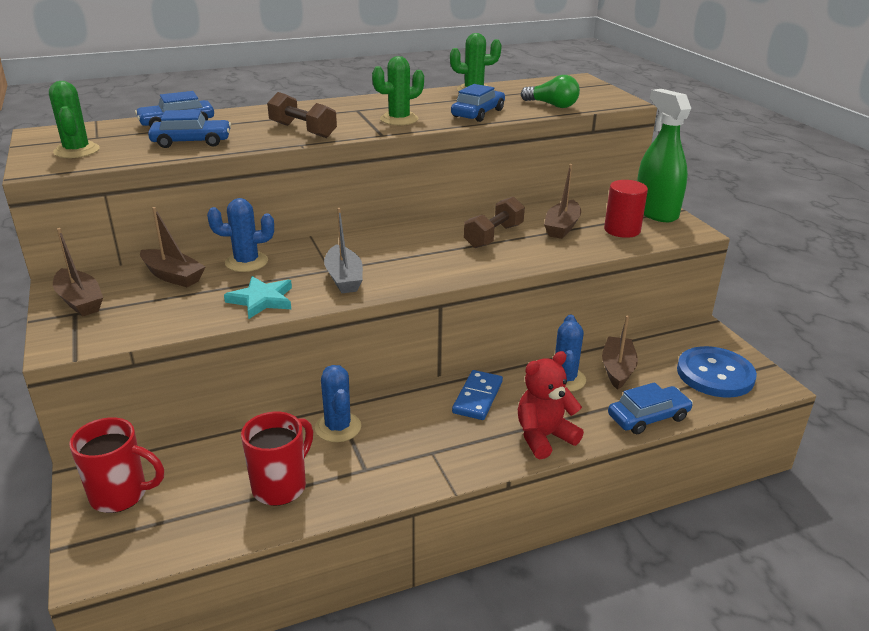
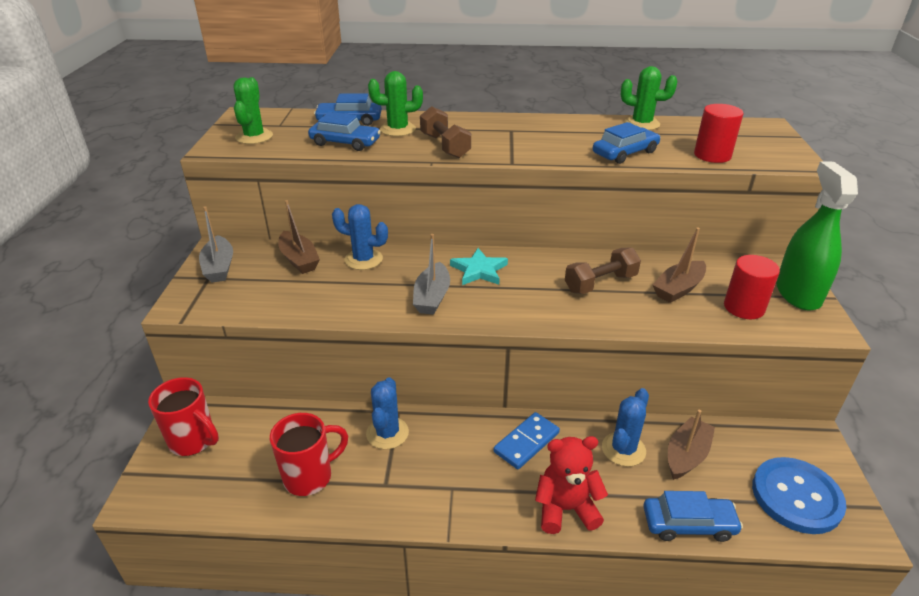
camera: 25 degrees right, 5 degrees up
(80, 301) = (219, 267): brown boat -> grey boat
(261, 300) = (350, 302): turquoise star -> turquoise star (479, 270)
(399, 119) = (541, 148): green cactus -> green cactus (398, 129)
(552, 105) = (712, 155): green light bulb -> red cylinder

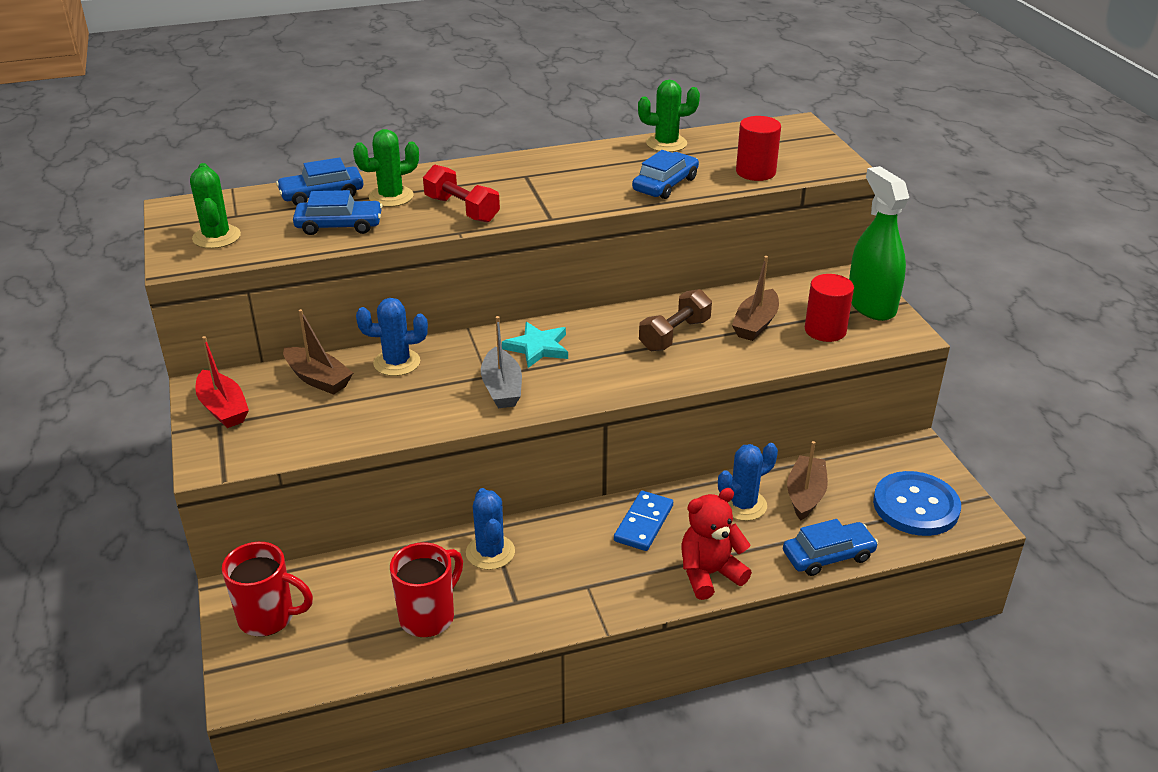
camera: 20 degrees left, 0 degrees up
(219, 267) = (223, 408): grey boat -> red boat
(445, 146) = (462, 209): brown dumbbell -> red dumbbell
(623, 449) = (743, 505): blue cactus -> blue cactus turned 45 degrees clockwise

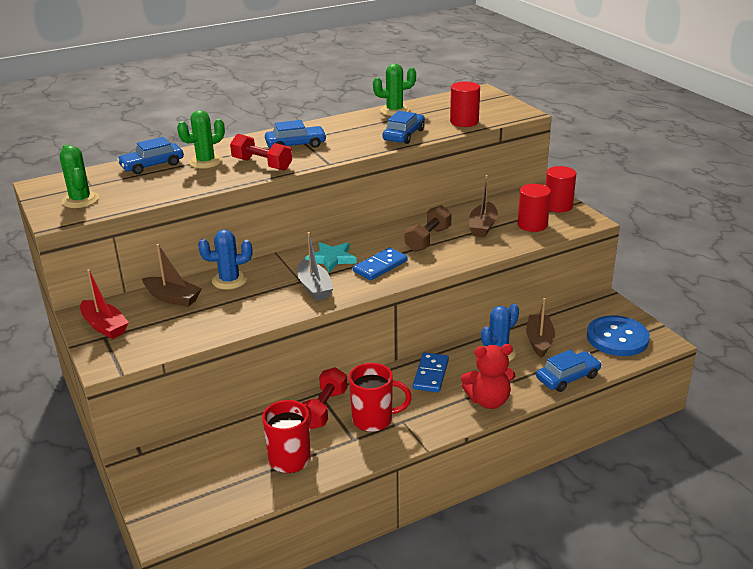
camera: 10 degrees left, 5 degrees down
(268, 618) = (167, 477): red mug -> red mug (374, 420)
(339, 225) = (173, 183): blue car -> blue car (296, 145)
(490, 552) = (324, 409): blue cactus -> red dumbbell
(598, 367) = (380, 266): none -> blue domino
(709, 574) = (488, 401): red teddy bear -> red teddy bear turned 150 degrees counterclockwise
(871, 305) = (558, 206): green spray bottle -> red cylinder

